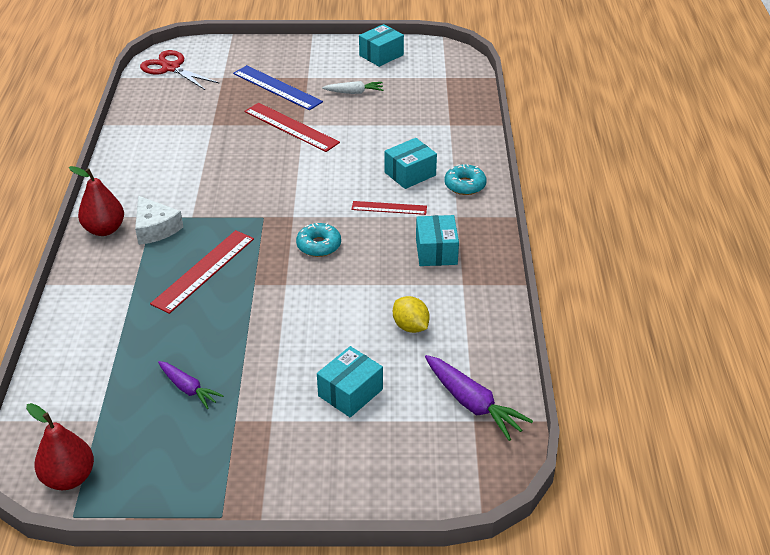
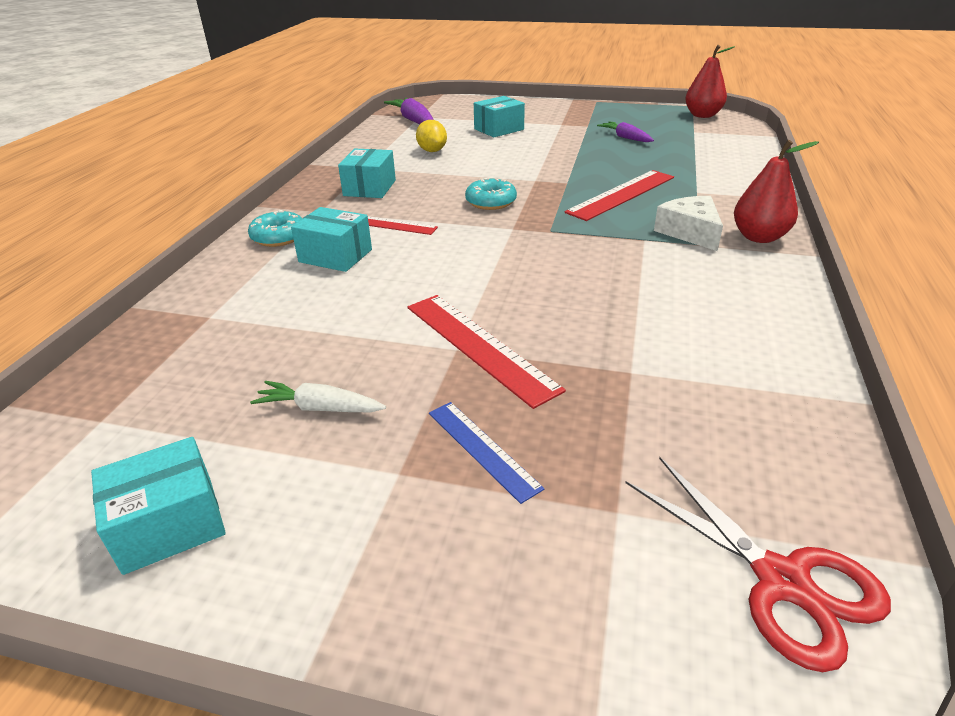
camera: 165 degrees left, 5 degrees down
(277, 88) = (482, 449): blue ruler -> blue ruler, size x0.61
(410, 174) = (335, 256): turquoise box -> turquoise box turned 45 degrees clockwise

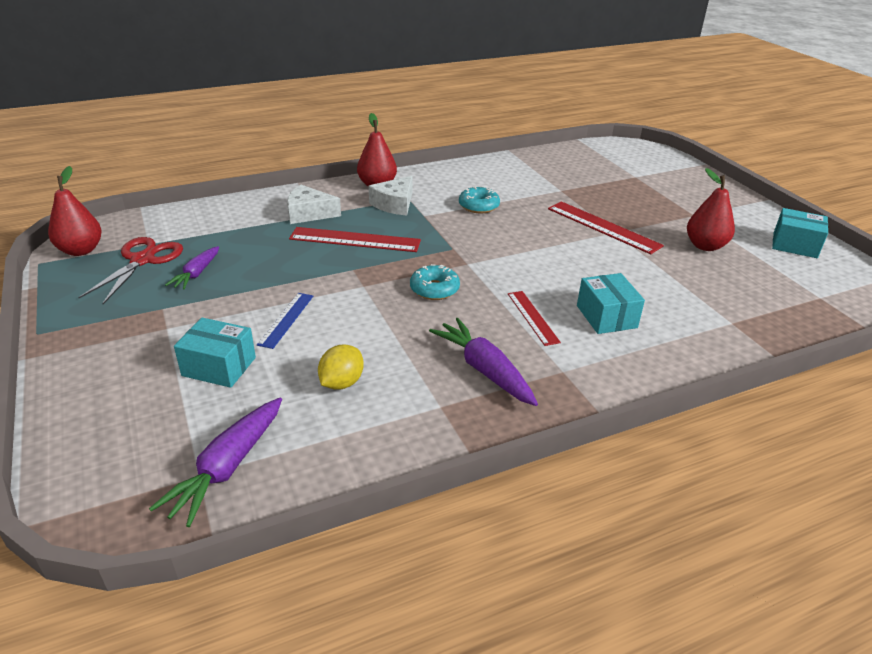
camera: 130 degrees left, 0 degrees up
(279, 237) = (628, 363): turquoise donut -> turquoise donut (478, 206)
(320, 408) = (705, 246): white carrot -> red pear
(370, 188) = (484, 370): turquoise box -> purple carrot
(479, 346) = (603, 227): red ruler -> red ruler turned 60 degrees counterclockwise
(482, 449) = (655, 204): blue ruler -> blue ruler (286, 319)
(703, 188) = (309, 213): none -> white cheese
(782, 581) = (616, 153): red scissors -> red scissors (142, 260)

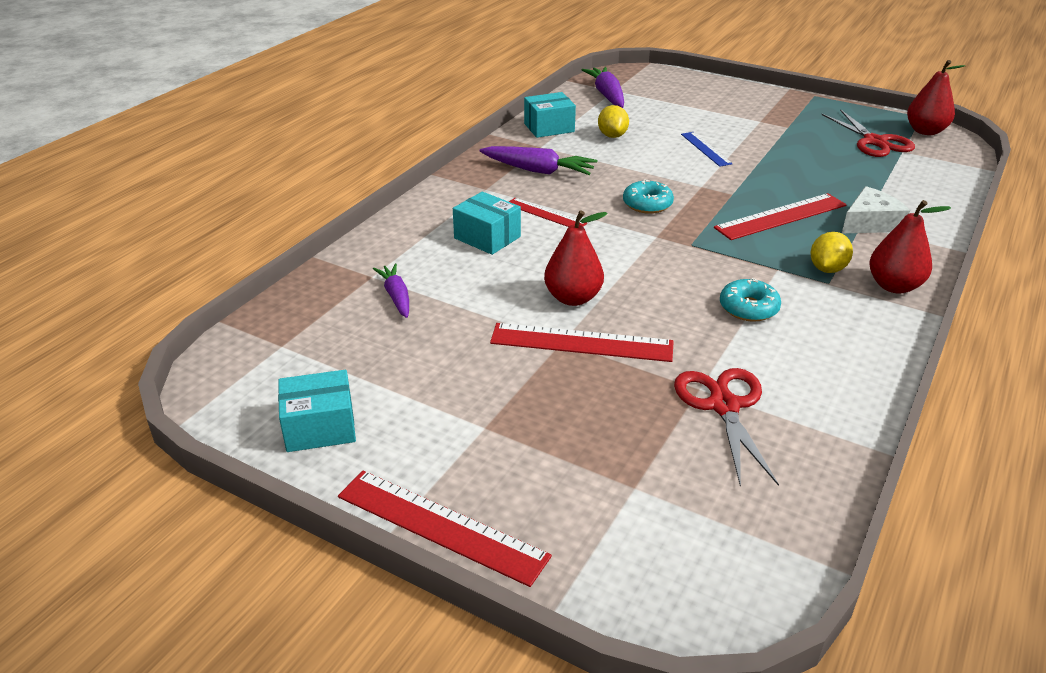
camera: 145 degrees right, 0 degrees up
(197, 273) = (821, 149): purple carrot -> purple carrot (396, 297)
(219, 366) = (690, 118): turquoise box -> turquoise box (549, 127)
(394, 204) = (827, 269): white cheese -> yellow lemon
(558, 182) = (723, 406): none -> red scissors
(705, 246) = (440, 368): red pear -> red pear (573, 298)
(737, 194) = (441, 525): none -> red ruler

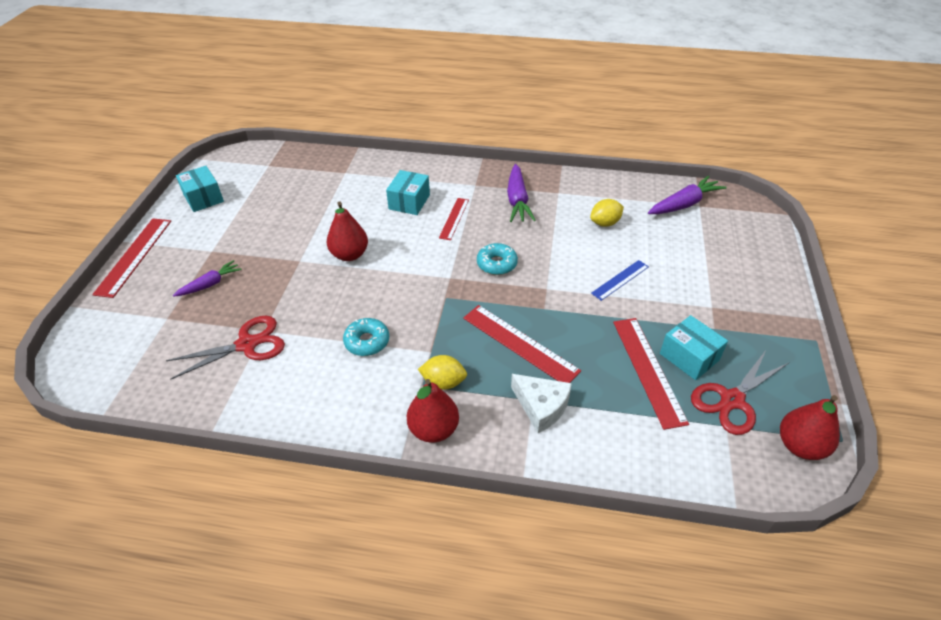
camera: 70 degrees right, 10 degrees up
(396, 297) = (326, 187): purple carrot -> purple carrot (210, 284)
(549, 127) = (594, 189): turquoise box -> turquoise box (689, 357)
(581, 342) = (300, 269): red ruler -> red ruler (648, 370)

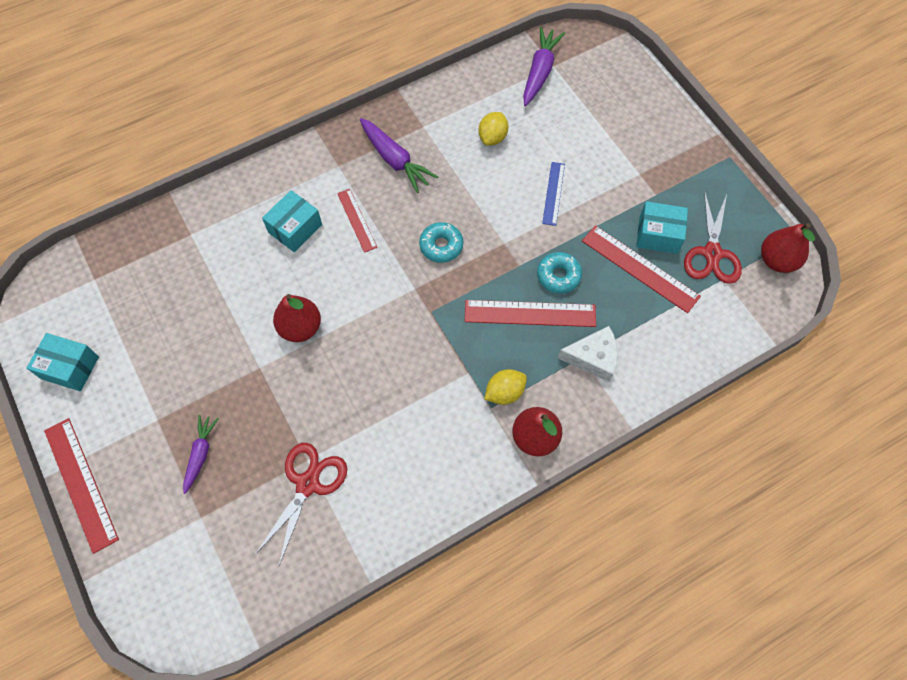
camera: 40 degrees left, 20 degrees up
(367, 341) = (408, 402): turquoise donut -> turquoise donut (558, 276)
(409, 202) = (295, 228): turquoise box -> turquoise box turned 60 degrees clockwise

